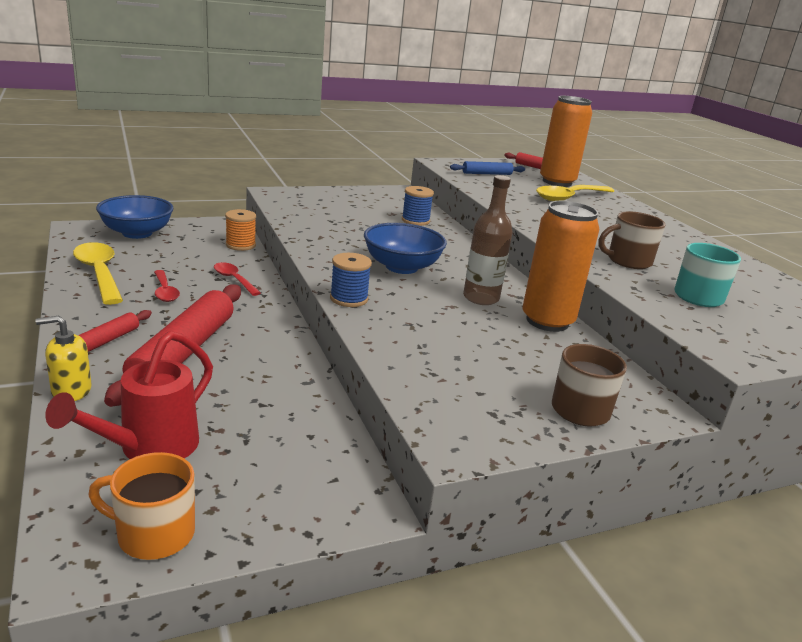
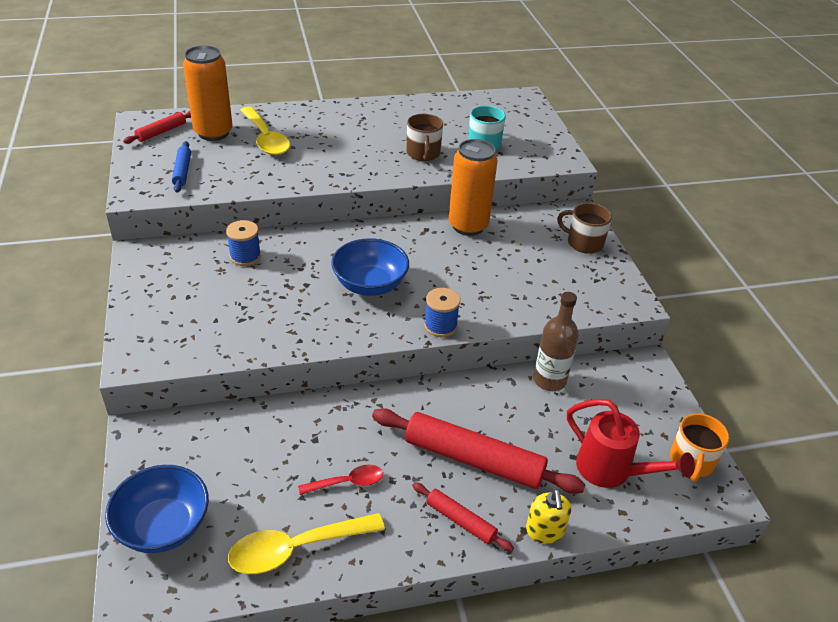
camera: 80 degrees left, 15 degrees up
(234, 279) = (318, 426): red spoon -> none
(240, 245) = (218, 420): orange spool -> none
(481, 298) = (431, 250): brown bottle -> brown bottle (549, 380)

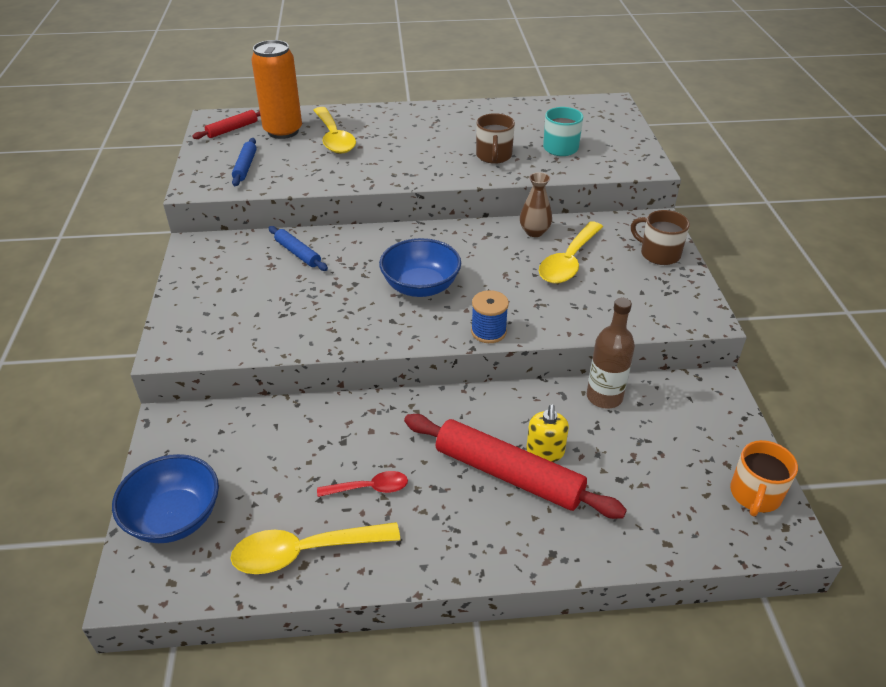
camera: 10 degrees right, 0 degrees up
(245, 256) = (298, 253): blue spool -> blue rolling pin
(460, 520) = (484, 538): red rolling pin -> none
(468, 226) = (534, 232): orange can -> brown vase
(504, 254) = (568, 261): none -> yellow spoon
(544, 531) = (576, 557): yellow soap dispenser -> yellow soap dispenser (545, 452)
(611, 471) = (660, 498): red watering can -> none

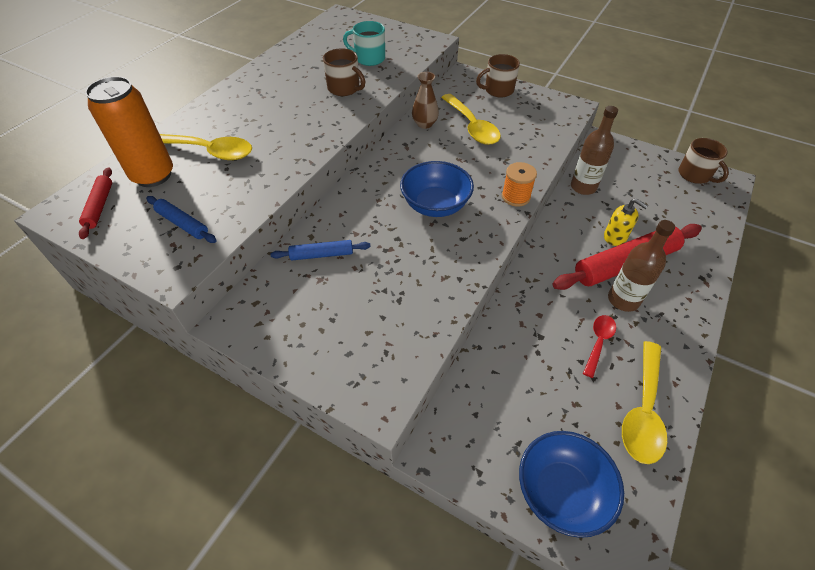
camera: 55 degrees left, 10 degrees up
(448, 490) = (623, 300): none -> brown bottle
(488, 331) = (516, 196): blue spool -> orange spool
(755, 494) = (695, 175): orange mug -> brown mug

